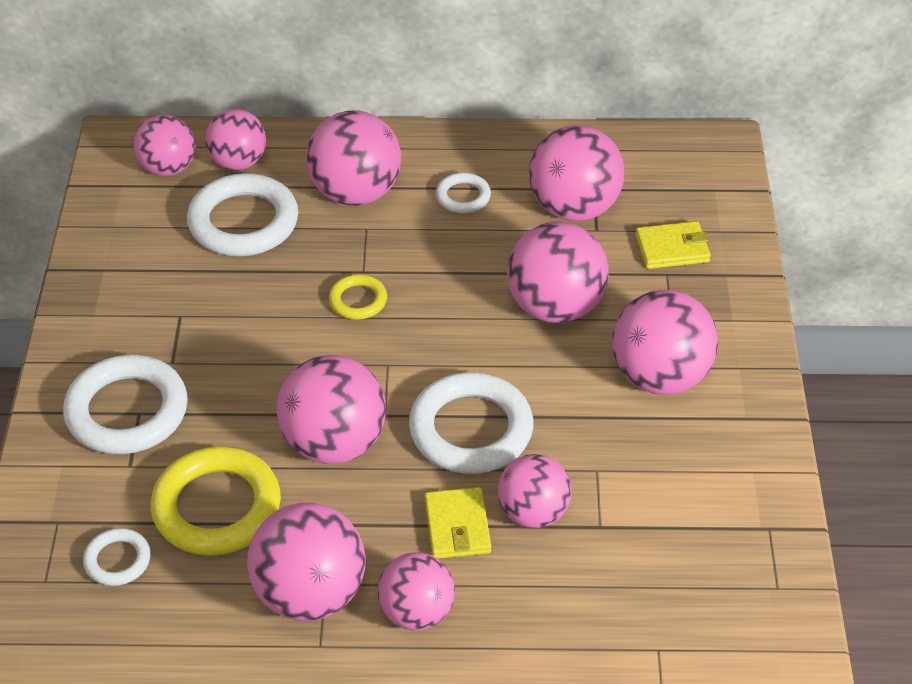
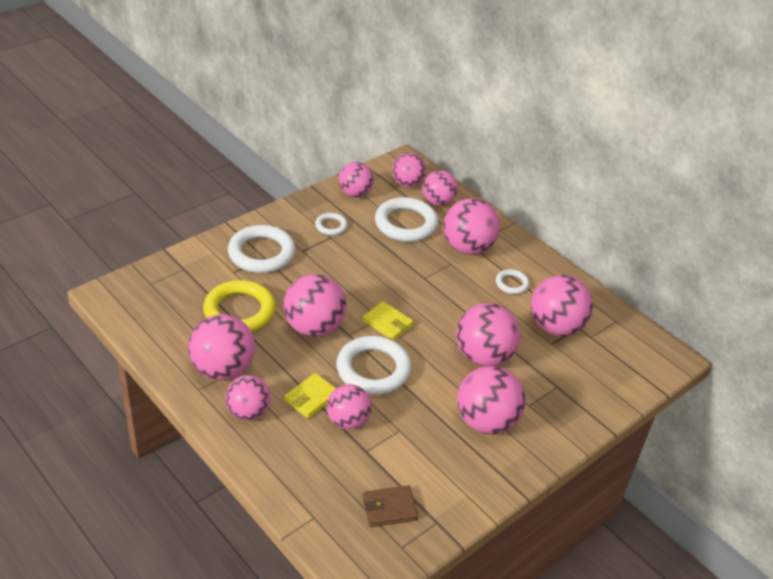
camera: 45 degrees right, 5 degrees down
(117, 560) = (181, 298): white ring -> white ring (331, 226)
(122, 233) = (355, 193): none -> pink ball
(358, 300) = (405, 286): yellow ring -> none
(672, 248) = (576, 379): yellow wallet -> yellow wallet (388, 323)
(709, 561) = (389, 508): none -> brown wallet

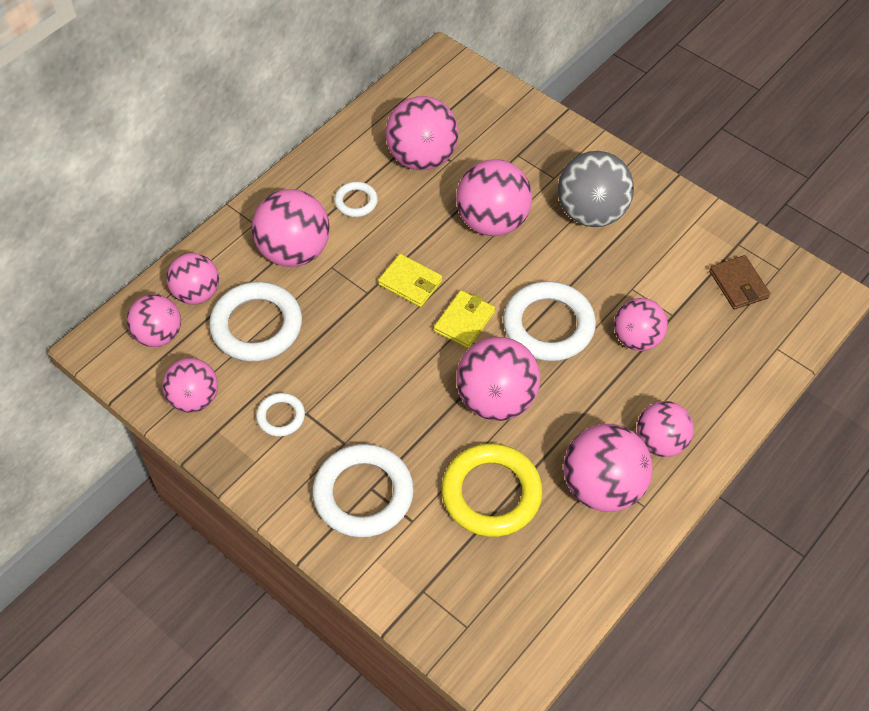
camera: 95 degrees left, 15 degrees up
(311, 398) = (615, 381): yellow wallet -> yellow wallet (410, 282)
(486, 421) = (591, 213): pink ball -> grey ball

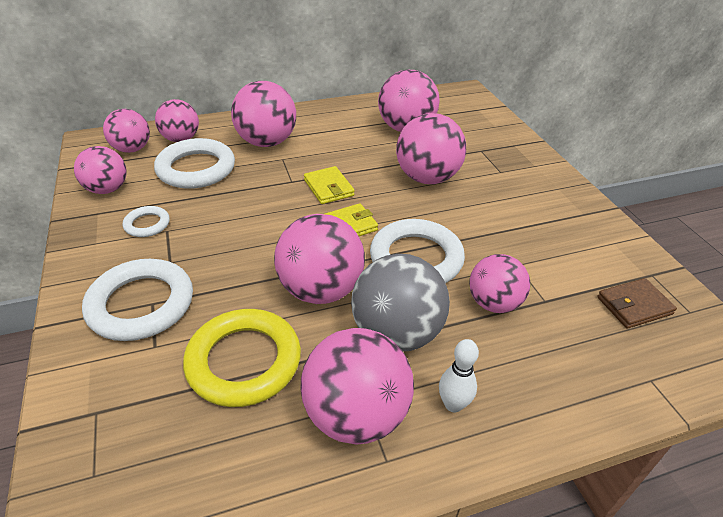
camera: 30 degrees right, 15 degrees down
(356, 202) = (336, 134): white ring -> none
(591, 213) = (516, 202): grey ball -> grey ball (396, 333)
(660, 442) = (453, 404): pink ball -> white bowling pin
(738, 284) = (634, 306): brown wallet -> brown wallet turned 60 degrees clockwise

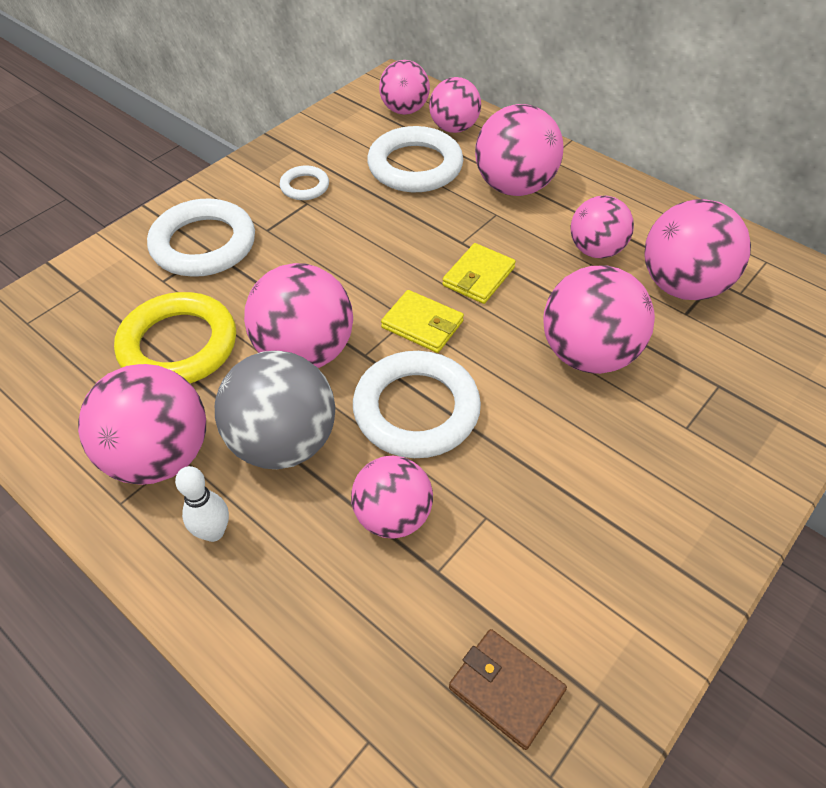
camera: 60 degrees right, 10 degrees up
(107, 189) = (331, 134): pink ball -> pink ball (595, 250)

